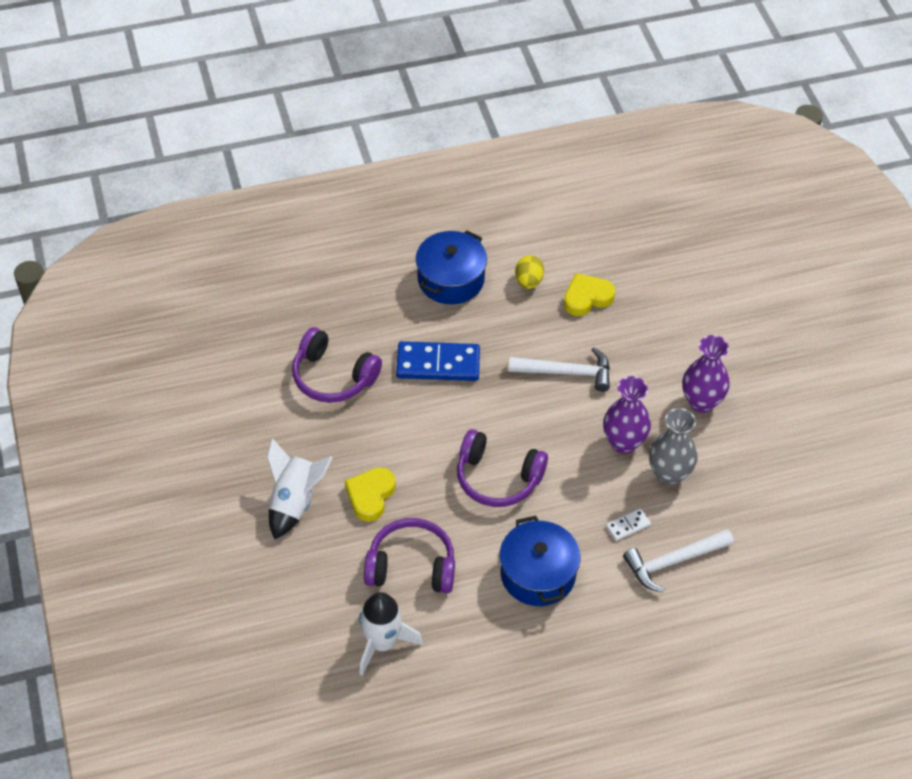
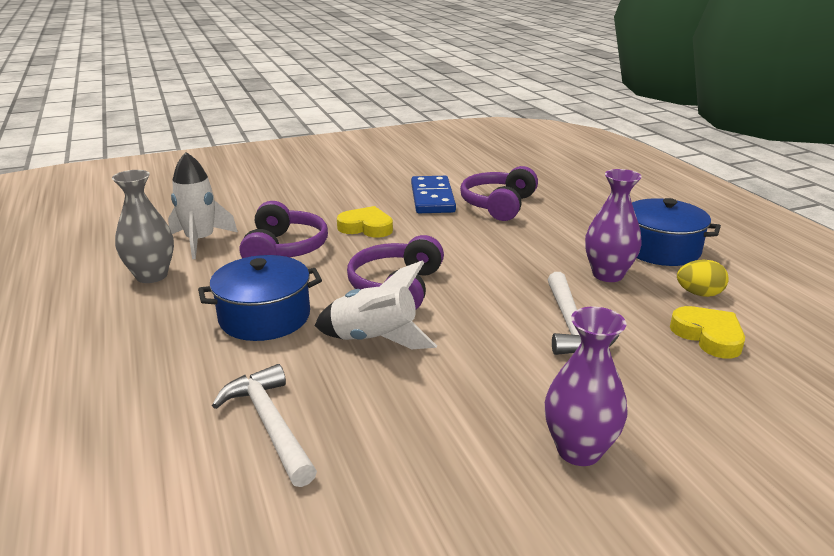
camera: 85 degrees right, 25 degrees down
(295, 501) = (357, 199): white rocket -> white rocket (375, 339)
(438, 364) = (539, 249): blue domino -> blue domino (432, 198)
(623, 443) = (472, 374): purple vase -> purple vase (607, 275)
(628, 526) = (333, 381): white domino -> none
(669, 474) = (426, 417): grey vase -> grey vase (151, 276)

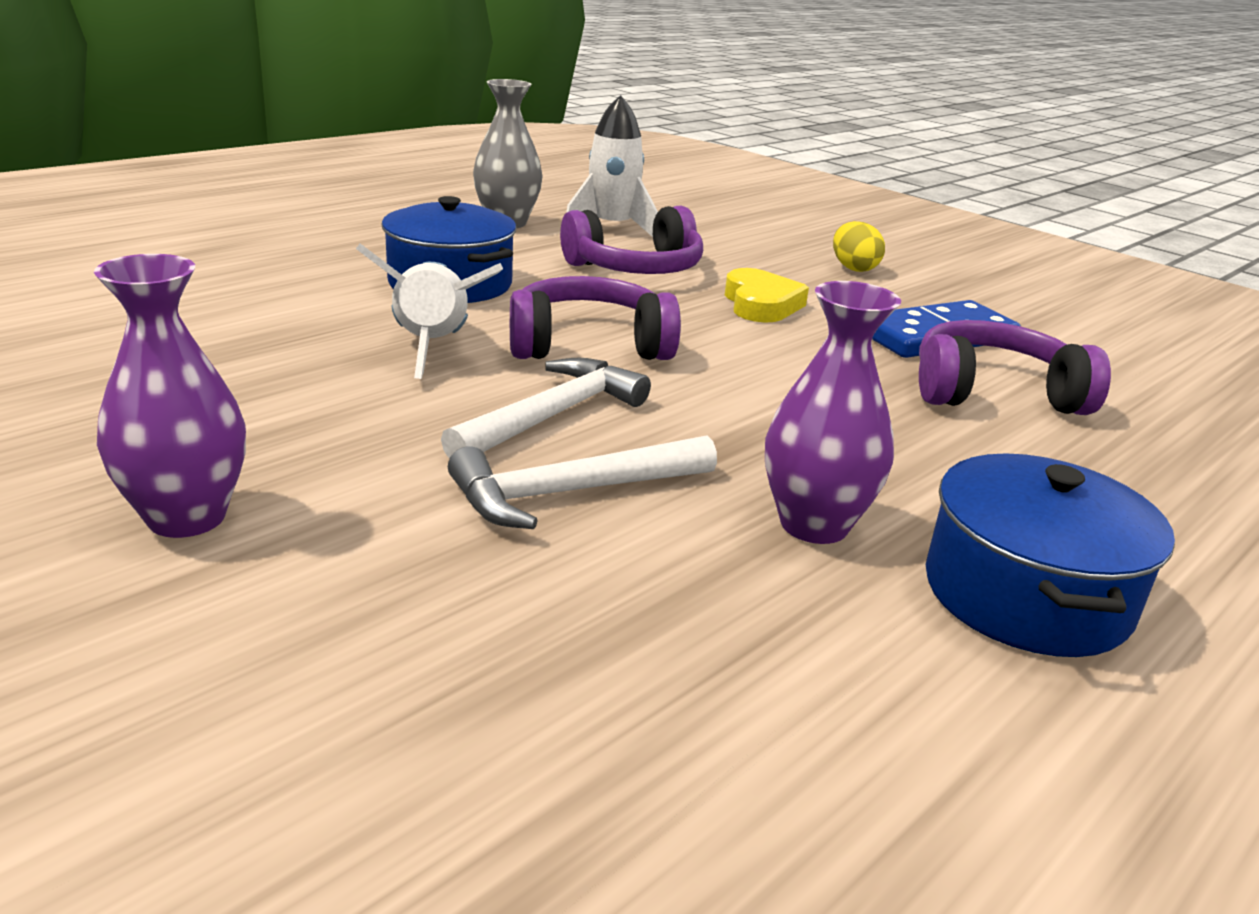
camera: 65 degrees right, 0 degrees up
(270, 424) = (221, 318): white hammer -> white hammer (552, 416)
(699, 294) = (839, 654): yellow egg -> yellow egg (853, 268)
(708, 336) = (637, 664): yellow heart -> none

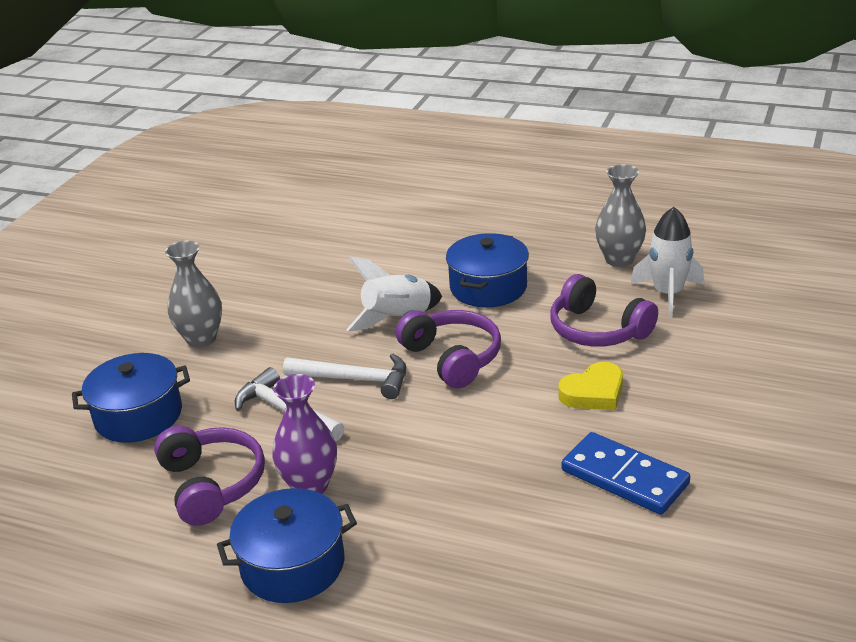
camera: 70 degrees right, 5 degrees up
(187, 517) = (201, 339): purple vase -> grey vase
(370, 670) = (138, 415): none -> blue pot
(853, 268) = (731, 410): yellow egg -> none
(994, 393) = (544, 519): purple headphones -> purple headphones (212, 484)

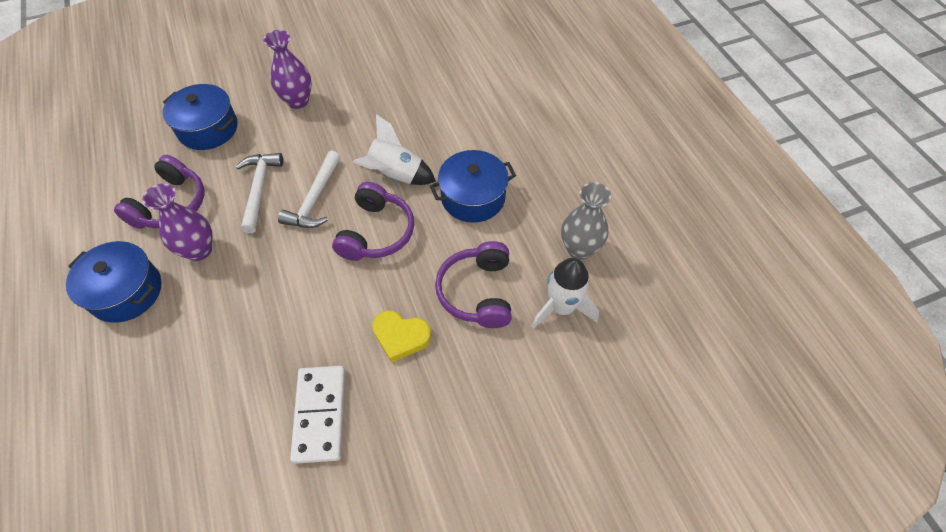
camera: 45 degrees right, 25 degrees up
(201, 339) = (298, 101): grey vase -> purple vase
(355, 379) = (315, 199): white hammer -> white hammer turned 45 degrees clockwise
(624, 477) = (320, 414): blue domino -> white domino

